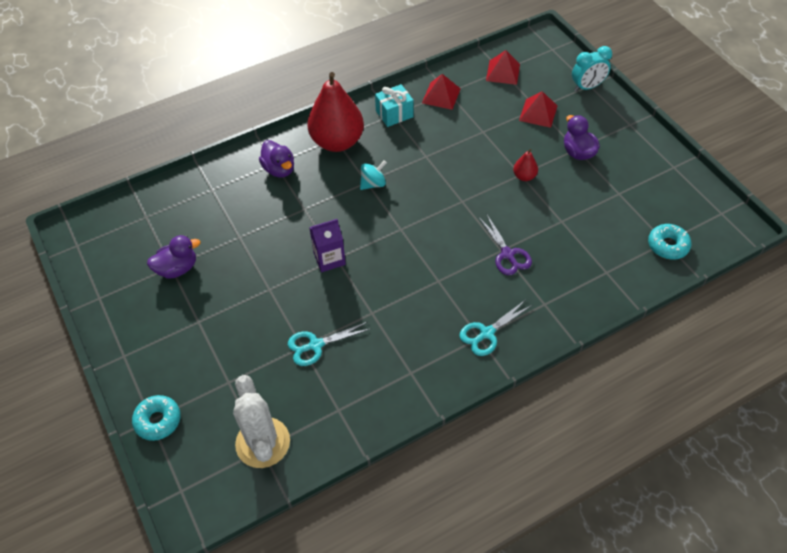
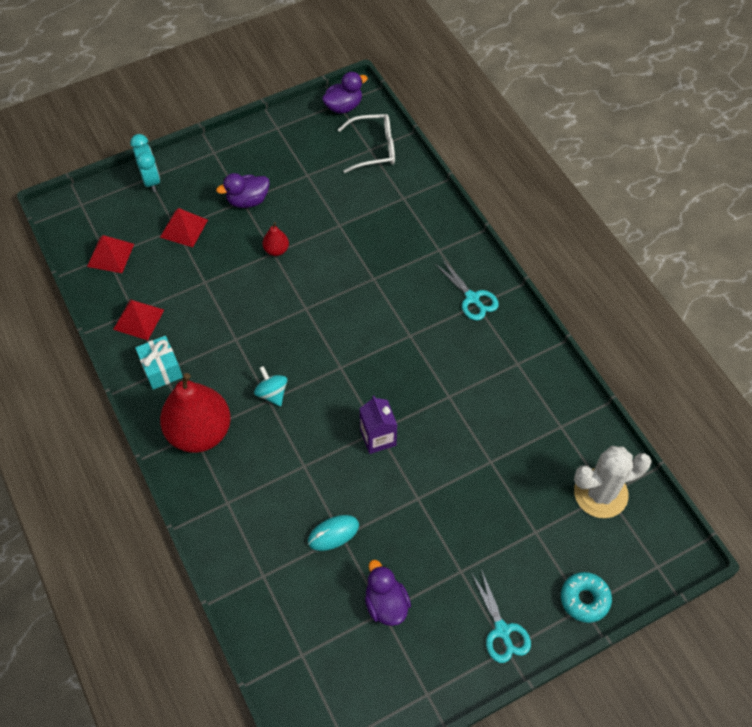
camera: 90 degrees left, 5 degrees up
(242, 231) = (333, 533): none -> turquoise mouse
(279, 169) = (238, 496): purple duck -> purple duck (343, 106)
(316, 345) = (488, 448): turquoise scissors -> turquoise scissors (502, 630)
(507, 254) = (379, 274): purple scissors -> none
(667, 245) = (374, 148): turquoise donut -> white glasses

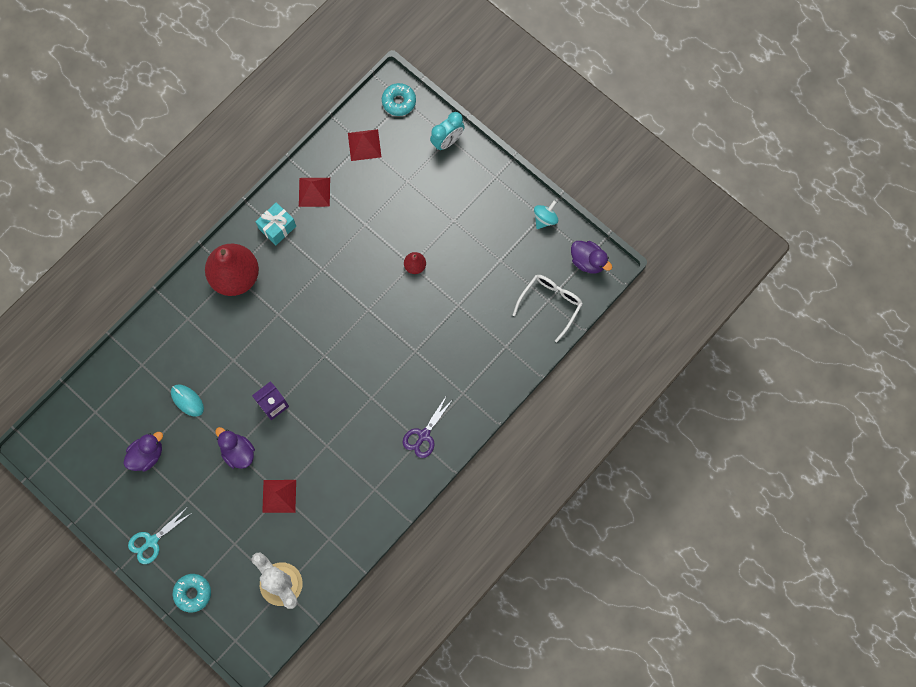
camera: 70 degrees right, 15 degrees up
(80, 209) = (399, 102): none -> turquoise donut
(184, 228) = (409, 187): red pyramid -> red pyramid (279, 496)
(248, 200) = (455, 224): purple duck -> purple duck (238, 452)
(272, 393) = (284, 314): turquoise spinning top -> turquoise spinning top (545, 219)
(374, 148) = (550, 304): white glasses -> white glasses turned 120 degrees counterclockwise
(472, 298) = (424, 435): turquoise scissors -> purple scissors

